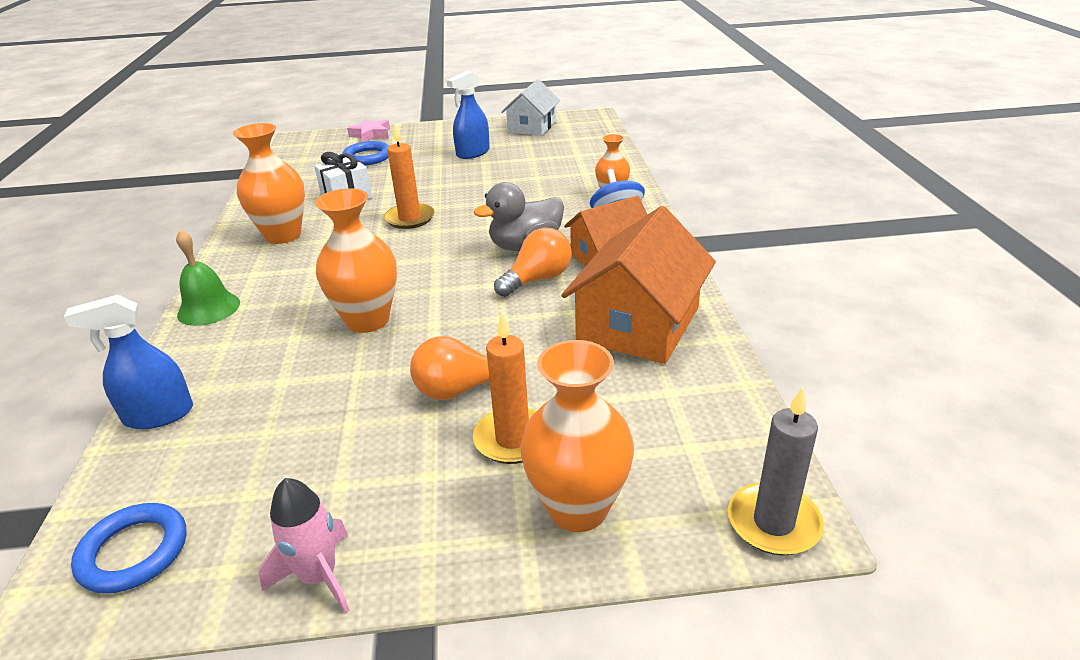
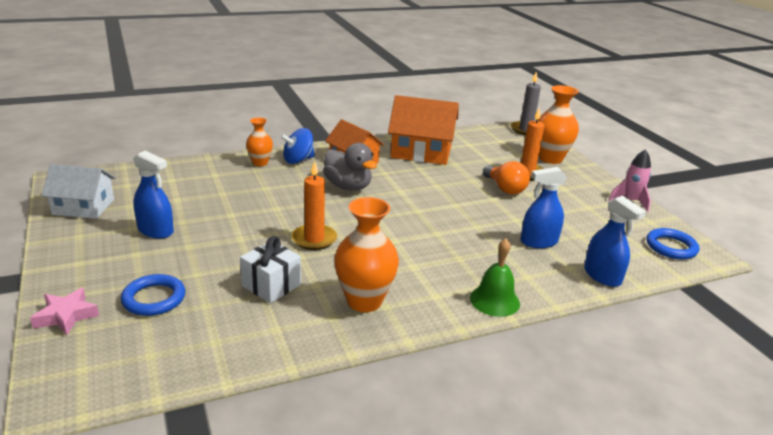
camera: 110 degrees left, 5 degrees down
(284, 378) = (538, 242): none -> blue spray bottle
(367, 320) = (466, 227): orange vase -> none
(537, 279) = (389, 179): orange light bulb -> none

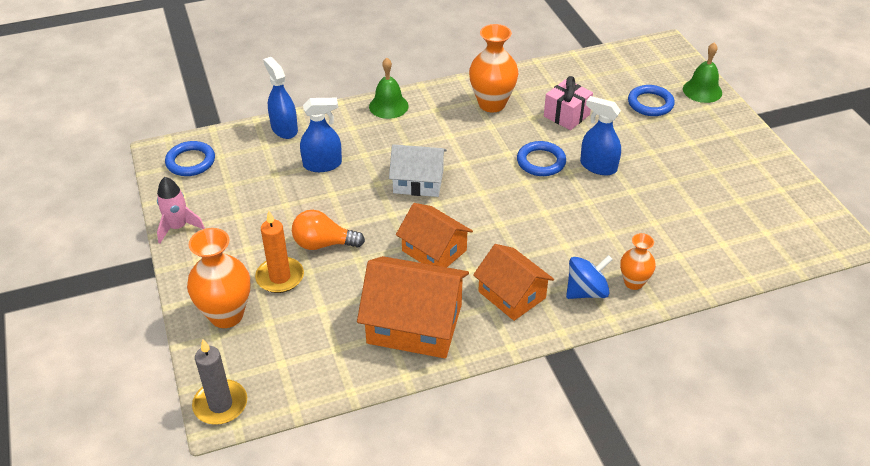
camera: 175 degrees left, 15 degrees up
(66, 316) = (702, 90): pink star -> green bell
(83, 207) = (782, 196): white house -> white house (418, 181)
(156, 231) = (691, 168): blue spray bottle -> blue spray bottle (598, 166)
(271, 285) = (566, 115): white gift -> pink gift
(314, 239) = (541, 162): orange candle -> blue ring
(348, 186) = (515, 240): grey duck -> none
(414, 183) = (434, 250): none -> orange house
(505, 189) = (323, 244): orange light bulb -> orange light bulb turned 60 degrees counterclockwise

